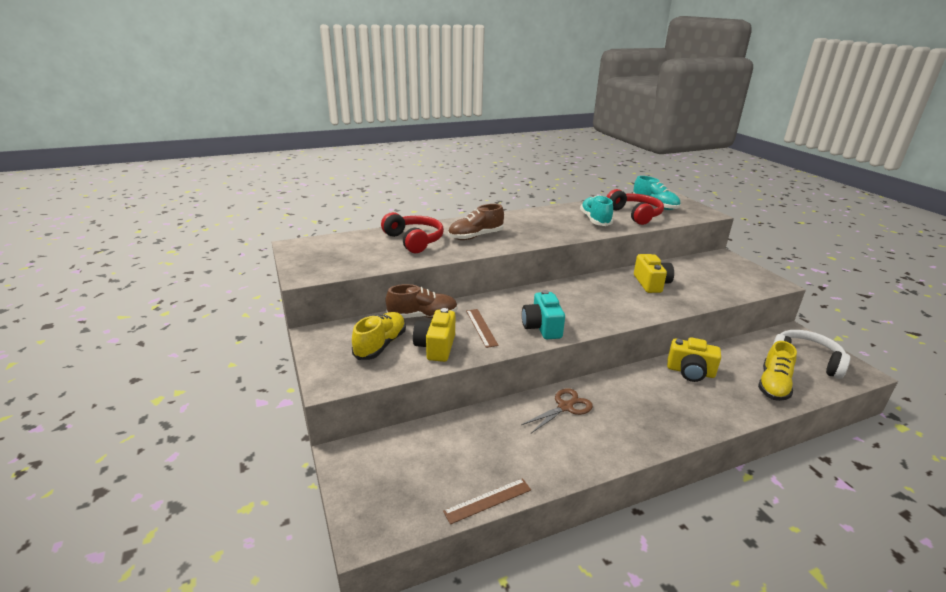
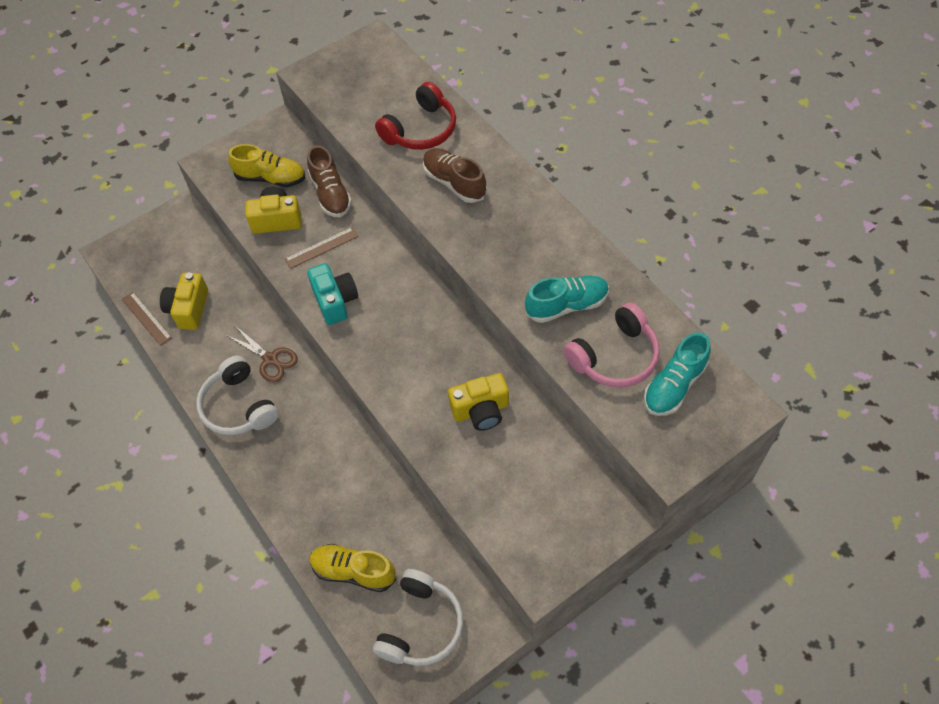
camera: 80 degrees right, 30 degrees up
(542, 327) = (335, 301): turquoise camera -> turquoise camera turned 90 degrees clockwise
(617, 434) = (238, 406): none -> white headphones
(635, 215) = (615, 357): red headphones -> pink headphones
(690, 372) = (359, 480): yellow camera -> yellow camera (188, 309)

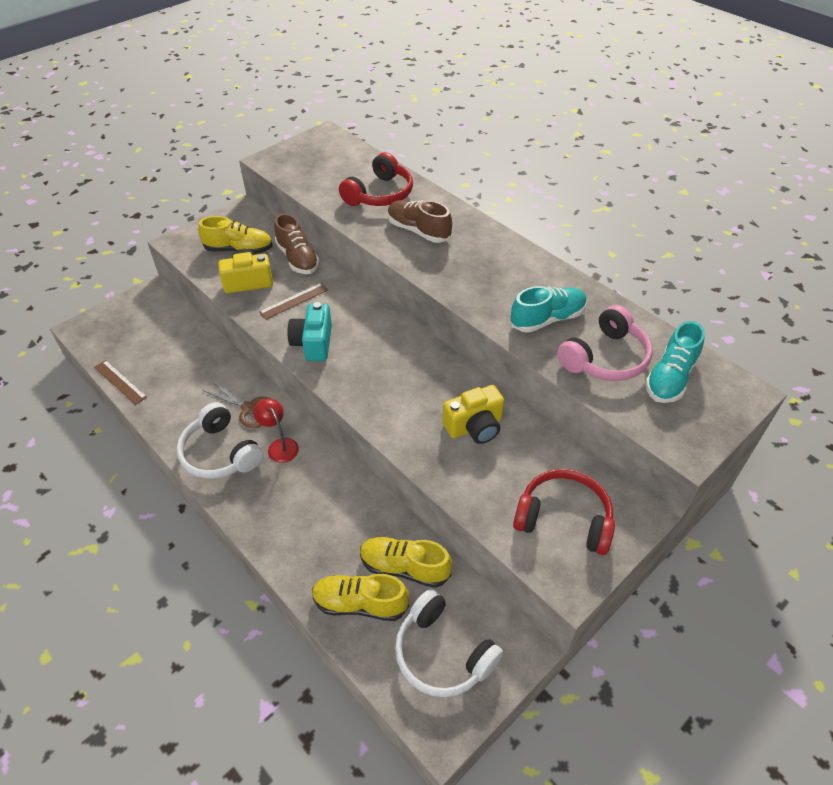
camera: 10 degrees left, 10 degrees down
(188, 309) = (163, 371): yellow camera -> none
(296, 403) = (280, 445): none -> red lamp
(335, 301) = (313, 343): turquoise camera -> turquoise camera turned 150 degrees counterclockwise
(399, 541) = (404, 567): none -> yellow shoe
(421, 625) = (442, 653): white headphones -> white headphones turned 120 degrees clockwise
(547, 516) = (563, 519): none -> red headphones

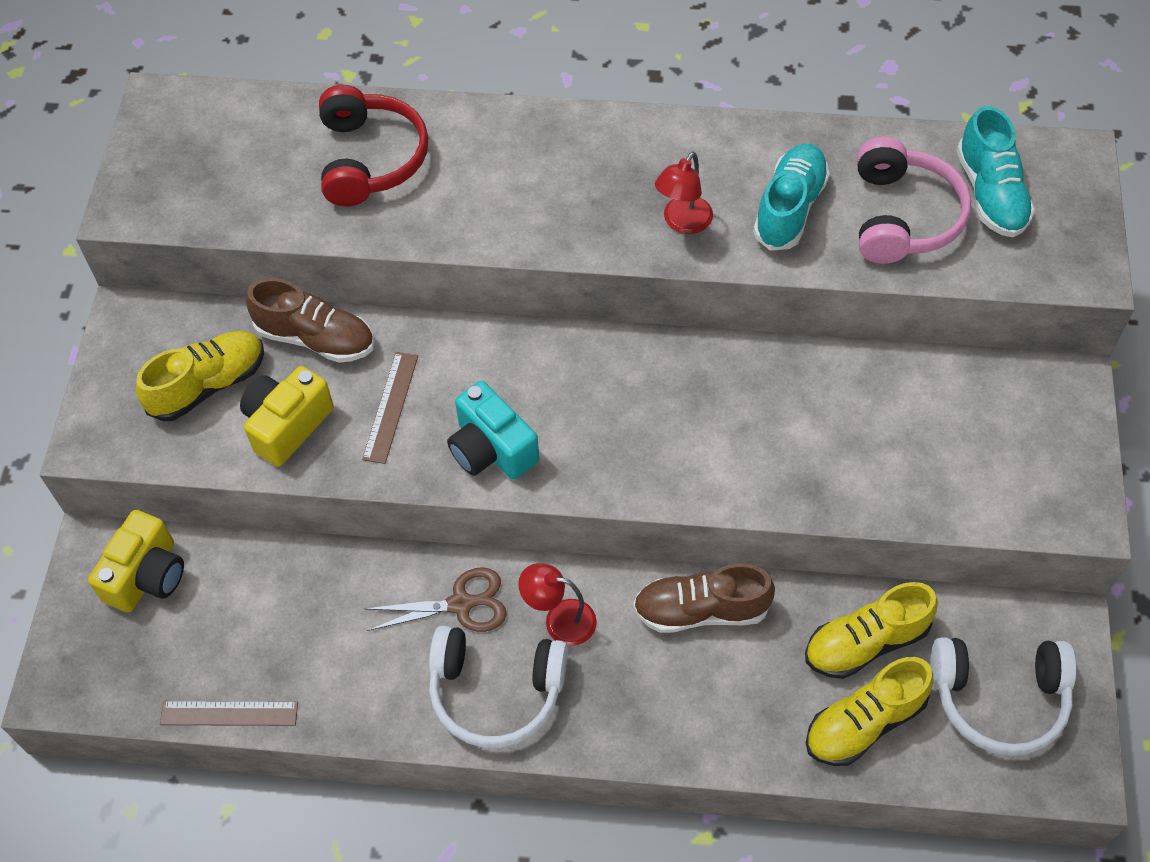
camera: 40 degrees left, 10 degrees up
(418, 231) = (493, 184): brown shoe -> brown shoe (700, 610)
(474, 427) = (808, 411): yellow camera -> yellow camera (147, 576)
(486, 294) = (682, 223): none -> red lamp
(563, 519) = (1007, 447): red headphones -> none

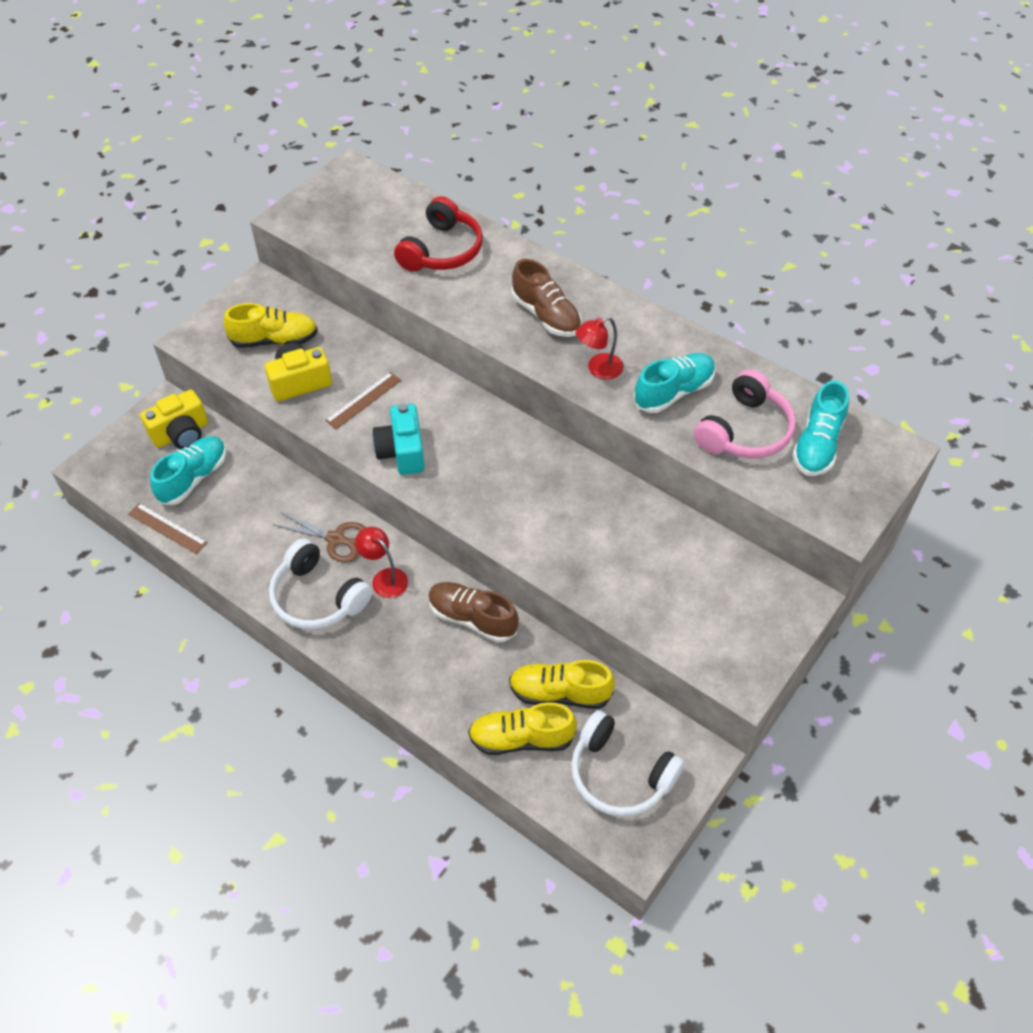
camera: 30 degrees right, 5 degrees down
(212, 626) = (194, 478): none -> turquoise shoe
(316, 338) = (352, 343): brown shoe -> brown shoe (546, 315)

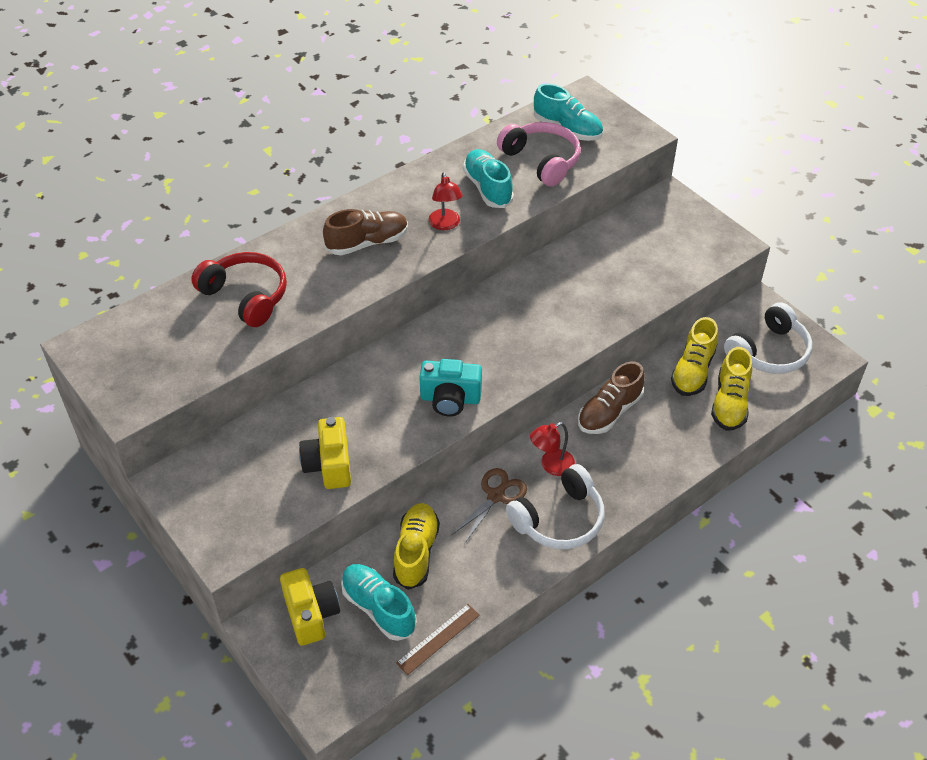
camera: 75 degrees left, 5 degrees down
(274, 340) = (259, 478): yellow shoe -> yellow shoe (416, 552)
(363, 400) = (374, 417): brown ruler -> none

